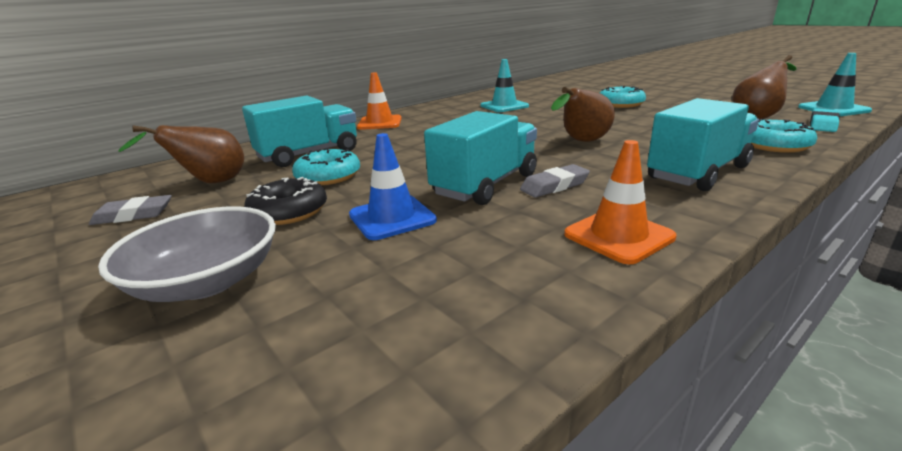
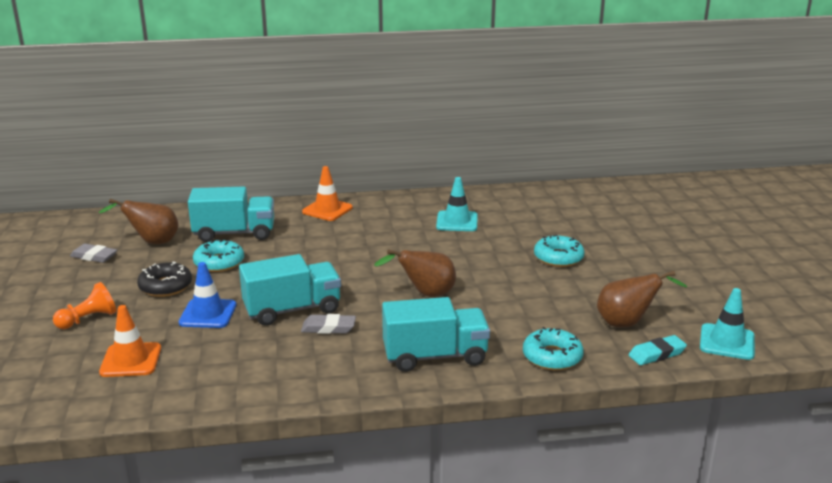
camera: 30 degrees right, 0 degrees up
(207, 281) = (88, 319): grey bowl -> orange pawn
(618, 236) = (294, 376): orange traffic cone -> orange traffic cone (131, 360)

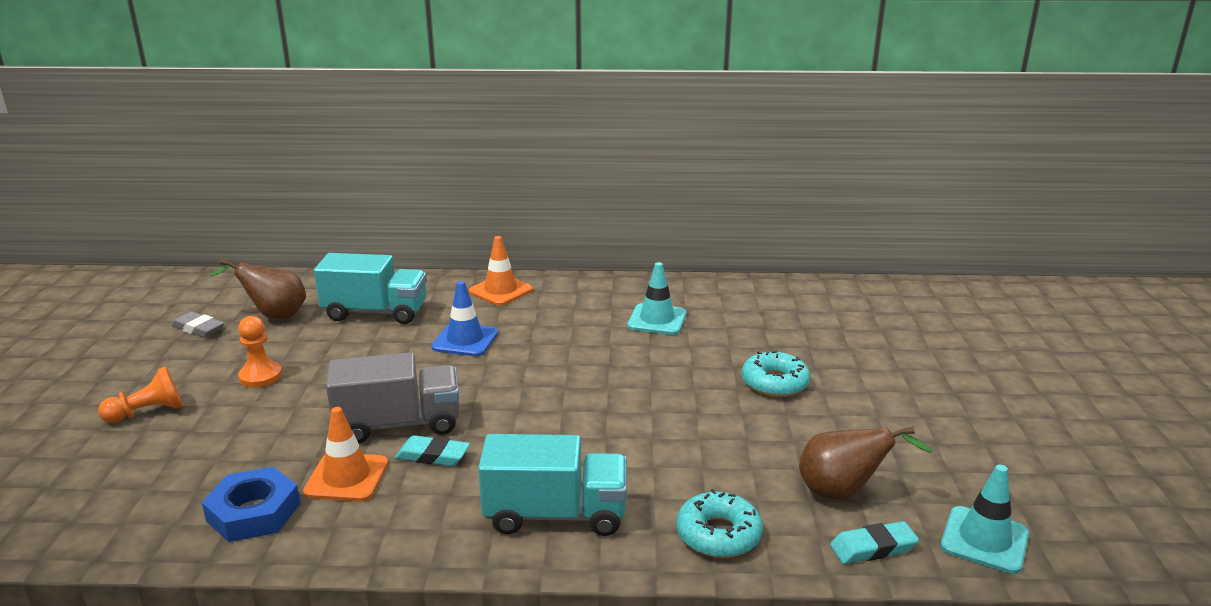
camera: 10 degrees right, 0 degrees up
(131, 360) = (167, 475): orange traffic cone -> orange traffic cone (346, 477)
(165, 286) = (260, 376): black donut -> orange pawn
(208, 314) = (292, 419): blue traffic cone -> blue traffic cone (465, 340)
(212, 377) = (253, 512): none -> blue nut
(219, 262) = (339, 350): turquoise donut -> none
(292, 310) = (399, 424): turquoise truck -> grey truck
(328, 328) = (433, 456): grey eraser -> turquoise eraser
(425, 294) = (578, 419): brown pear -> none

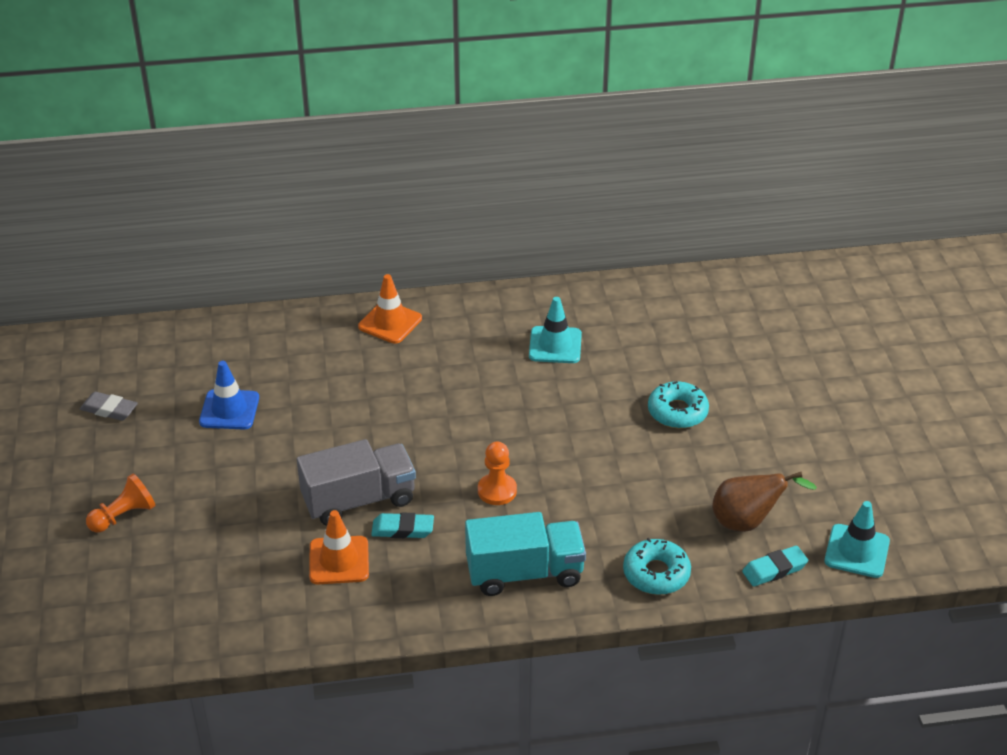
camera: 10 degrees left, 15 degrees up
(253, 512) = (278, 603): blue nut -> none
(260, 376) = (205, 461): orange pawn -> orange pawn (497, 490)
(274, 316) = (176, 383): brown pear -> none
(375, 312) = (276, 367): turquoise truck -> none
(465, 340) = (379, 394): blue traffic cone -> blue traffic cone (229, 410)

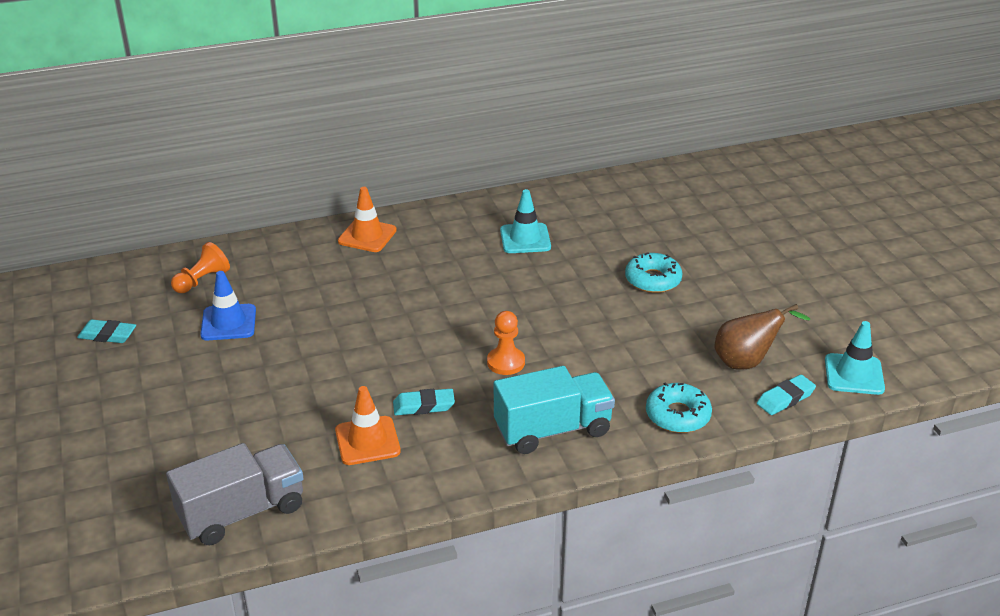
camera: 10 degrees left, 5 degrees down
(109, 409) = (107, 335): grey eraser -> turquoise eraser
(124, 516) = (139, 427): orange pawn -> orange pawn (202, 280)
(359, 500) = (374, 385): grey truck -> grey truck (242, 512)

